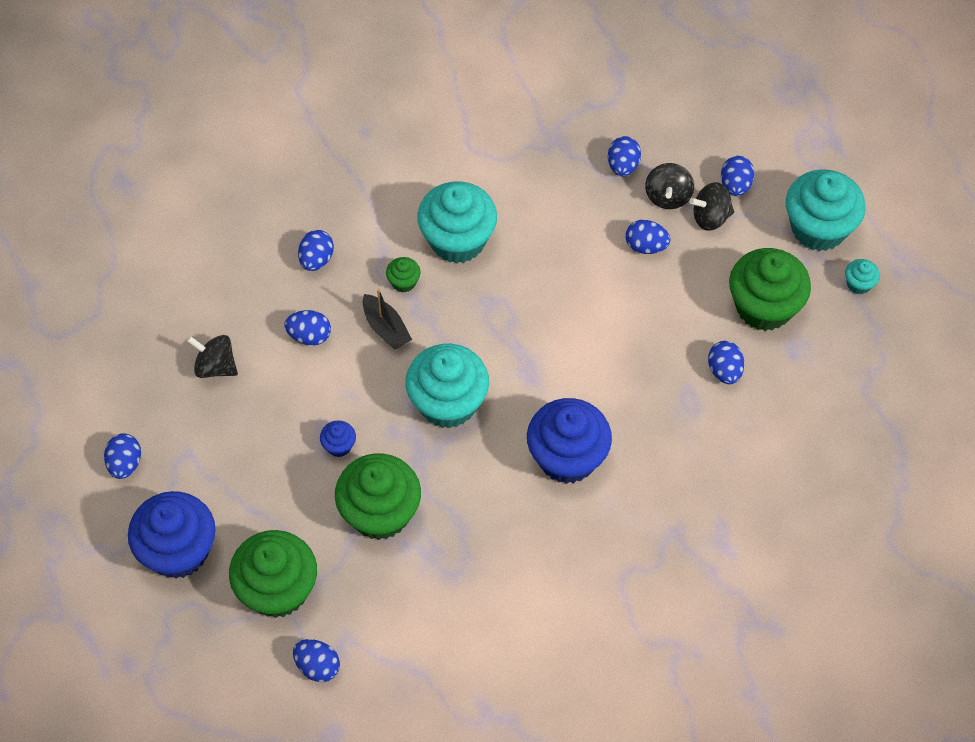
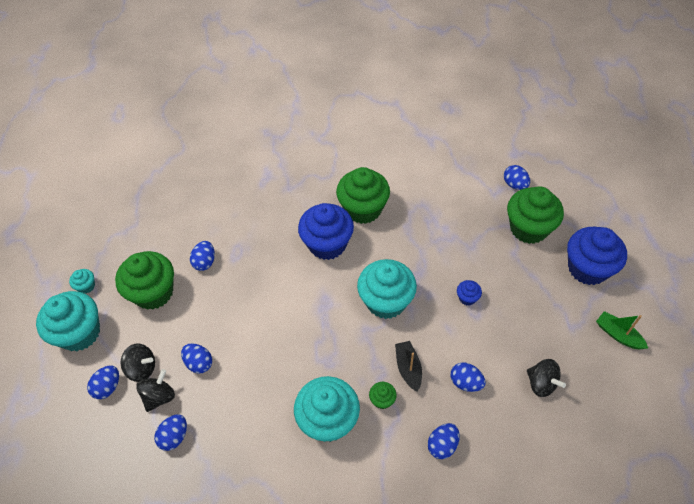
camera: 155 degrees left, 5 degrees down
(125, 464) = (618, 335): blue egg -> green boat
(380, 513) = (454, 250): green cupcake -> green cupcake (363, 209)

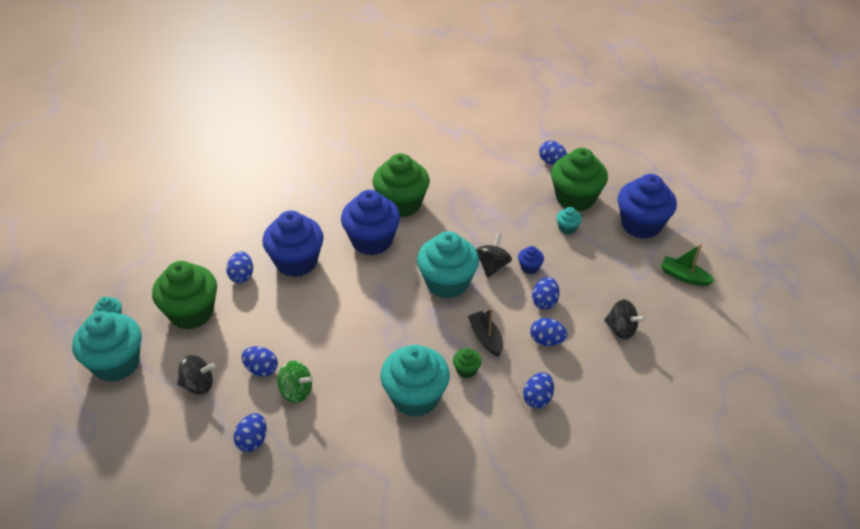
camera: 15 degrees left, 10 degrees down
(108, 387) = (164, 408): blue egg -> blue egg (544, 302)
(159, 396) = (225, 407): black spinning top -> black spinning top (492, 266)
(223, 392) = (296, 392): none -> green spinning top
(255, 255) = (296, 262): none -> blue cupcake
(513, 260) = (567, 228): none -> turquoise cupcake

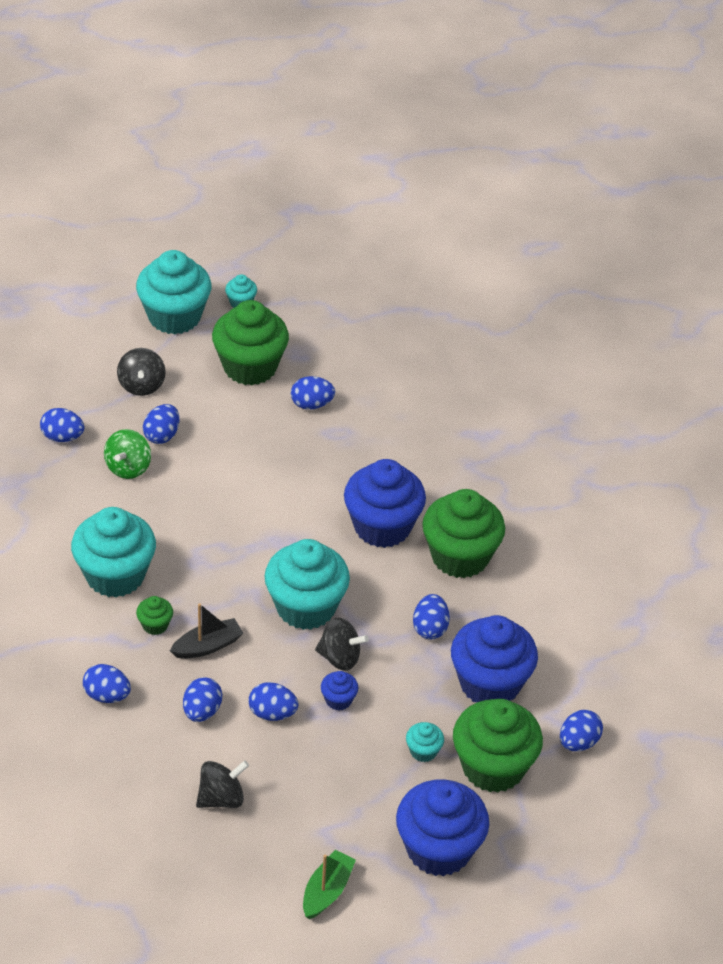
camera: 85 degrees right, 0 degrees up
(296, 262) = (338, 453): blue cupcake -> blue cupcake (490, 683)
(465, 221) = (430, 628): none -> blue egg
(621, 329) = (221, 798): black spinning top -> black spinning top turned 150 degrees counterclockwise

